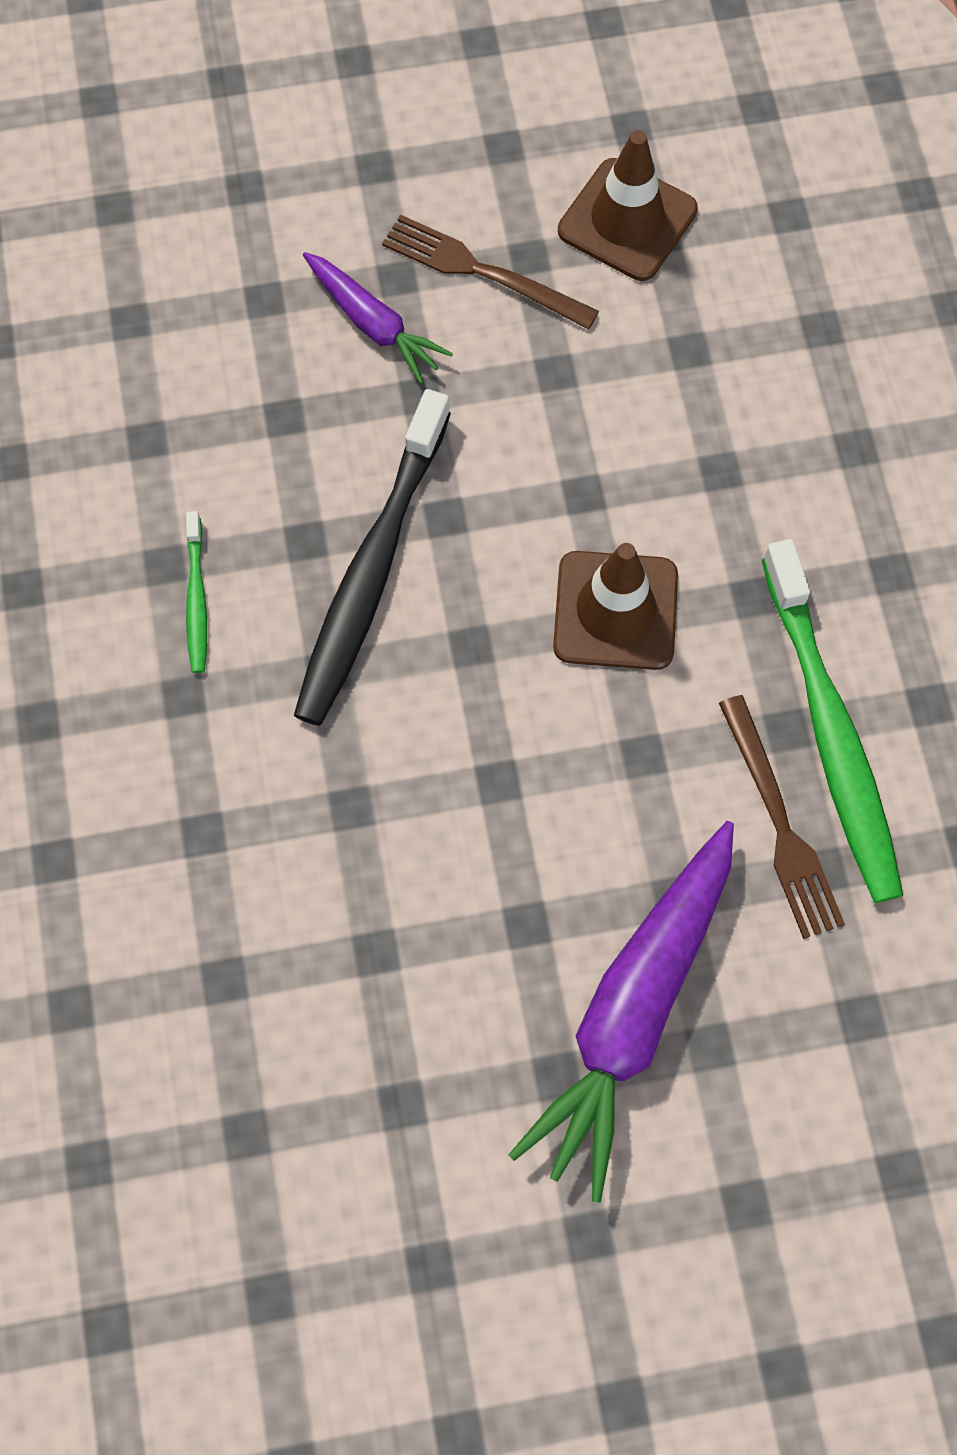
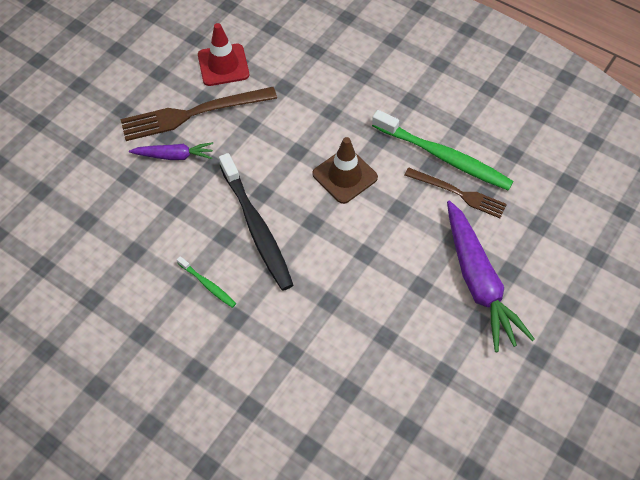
camera: 45 degrees left, 10 degrees down
(482, 272) = (193, 113): brown fork -> brown fork, size x1.58
(627, 220) = (223, 65): brown traffic cone -> red traffic cone

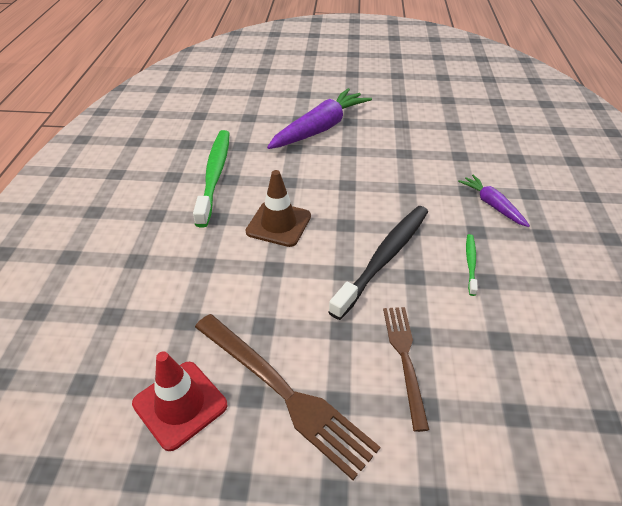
camera: 120 degrees left, 15 degrees down
(174, 156) = (359, 375): purple carrot -> purple carrot (492, 205)
(458, 193) = (248, 157): brown fork -> brown fork (405, 359)

